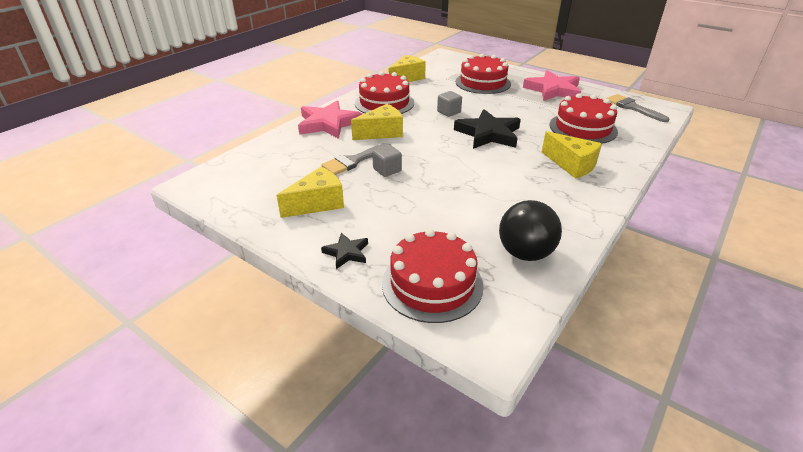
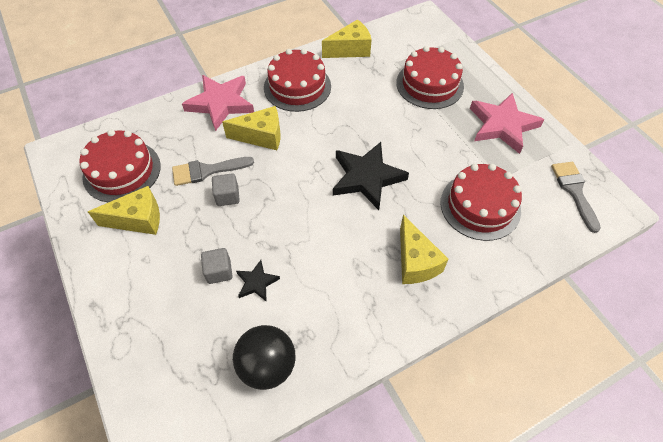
camera: 25 degrees right, 20 degrees up
(346, 253) = (121, 294): black star -> black star (256, 282)
(432, 284) = (161, 365): red cake -> red cake (122, 171)
(449, 112) = (352, 125): grey cube -> grey cube (219, 271)

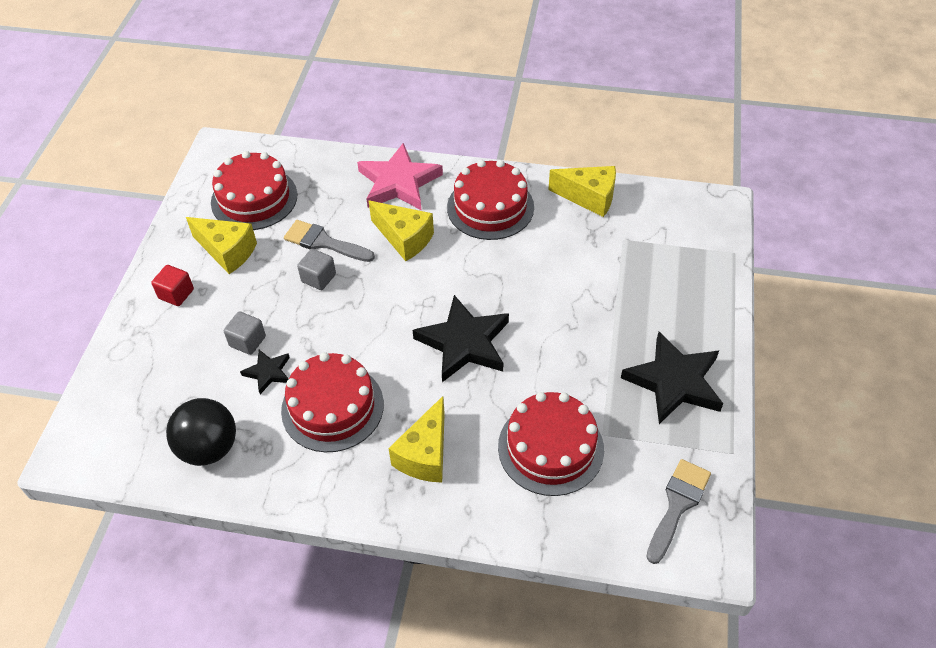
camera: 40 degrees right, 5 degrees down
(126, 274) = (176, 294): none -> red cube
(429, 84) = (638, 286): red cake -> red cake (332, 407)
(502, 125) = (674, 382): pink star -> black star

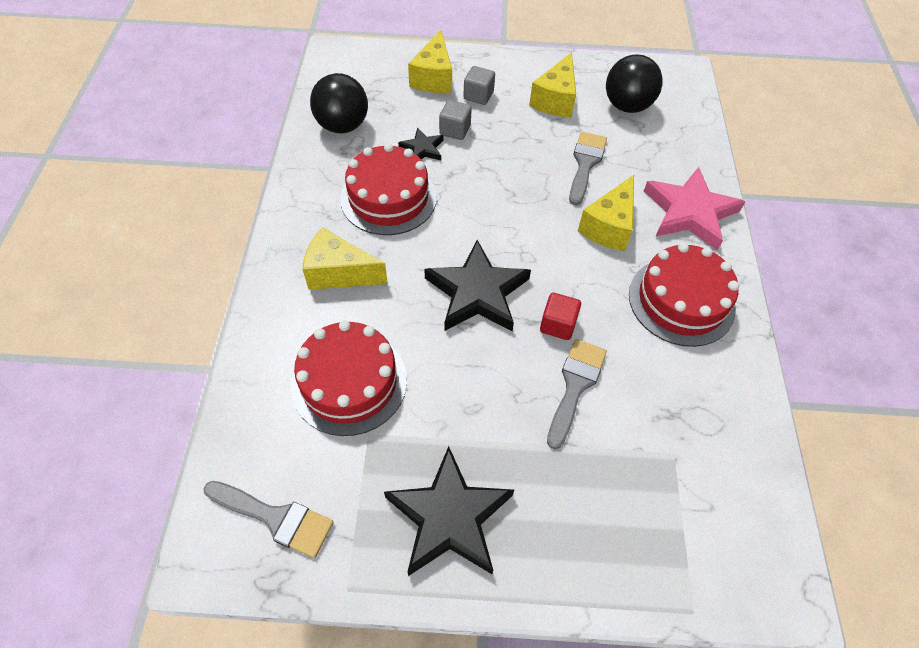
camera: 80 degrees right, 5 degrees up
(176, 294) = (499, 77): red cube -> red cube (557, 325)
(254, 198) = (627, 106): red cake -> black ball
(318, 278) = (538, 166): grey cube -> grey cube (478, 96)
(564, 287) = (575, 385): none -> grey brush
(589, 197) = (736, 409): yellow cheese -> yellow cheese (434, 78)

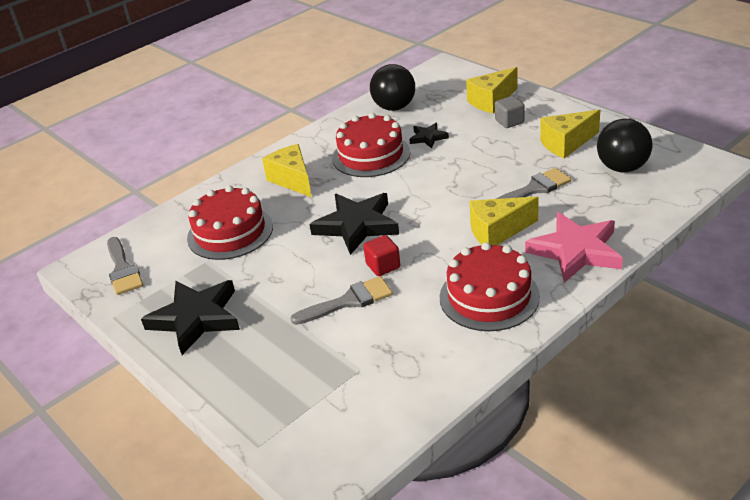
camera: 50 degrees right, 20 degrees down
(455, 130) = (464, 135): grey cube -> none

